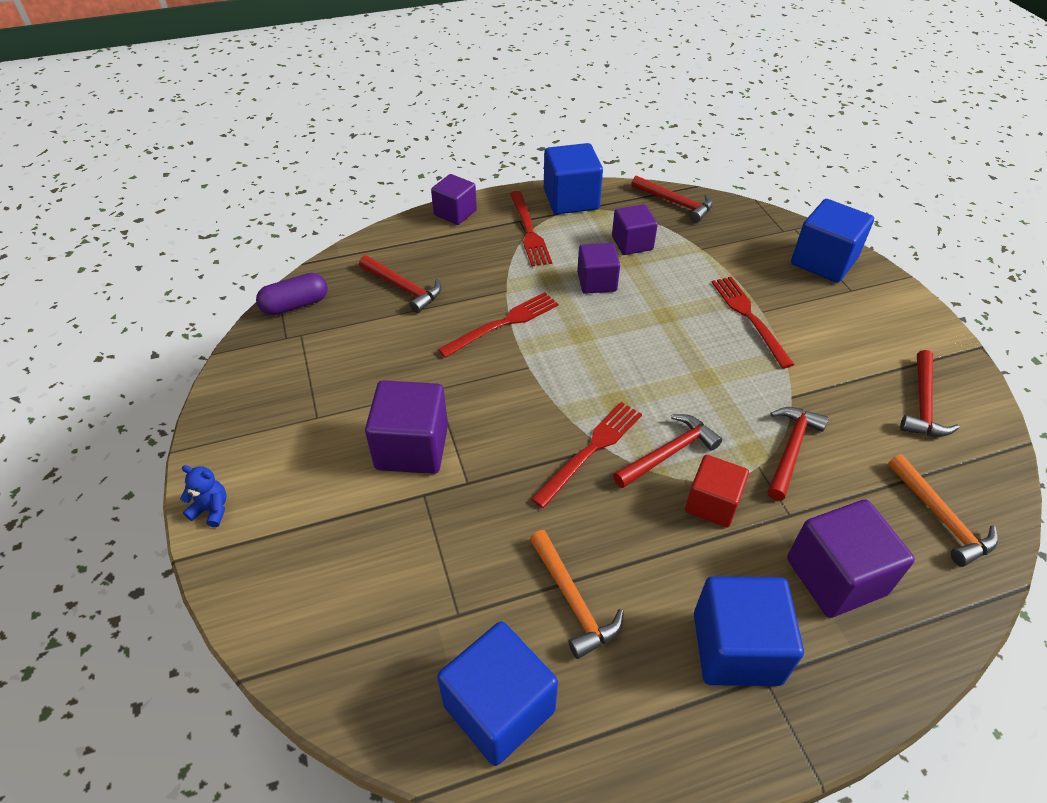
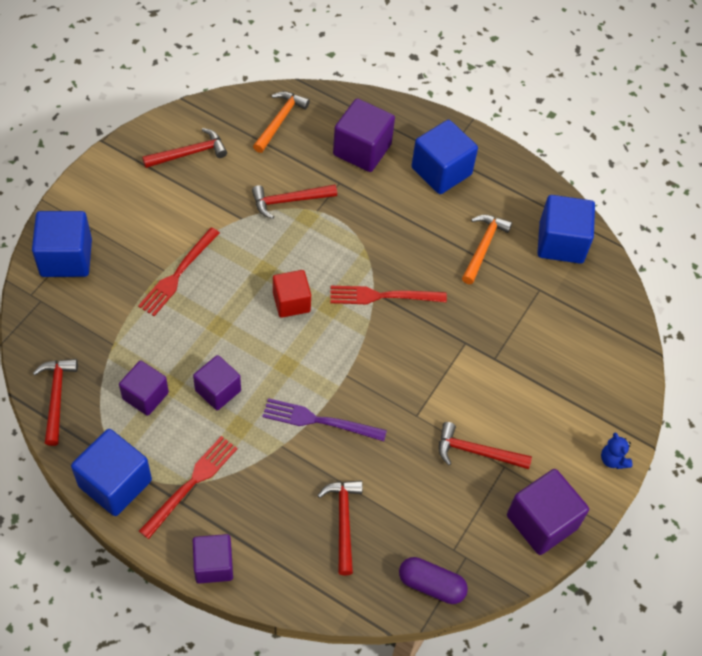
camera: 135 degrees left, 10 degrees up
(412, 447) = (471, 391): purple cube -> purple cube (542, 522)
(503, 324) = (320, 421): red fork -> purple fork
(669, 453) = (348, 257): red hammer -> red hammer (476, 452)
(712, 503) = (365, 219): red cube -> red cube (291, 302)

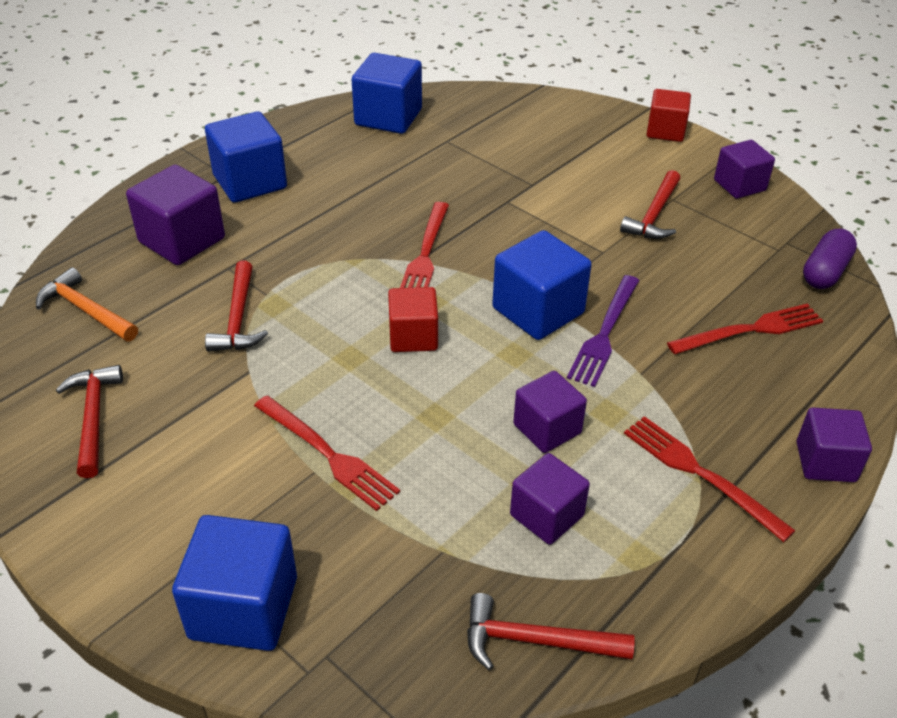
camera: 75 degrees left, 15 degrees down
(115, 483) = (701, 567): blue cube -> blue cube (538, 311)
(343, 521) = (750, 330): red hammer -> red fork
(483, 247) = (376, 168): orange hammer -> none
(542, 522) = (739, 185): purple cube -> purple cube, size x0.66
(613, 460) = (665, 131): blue teddy bear -> red cube

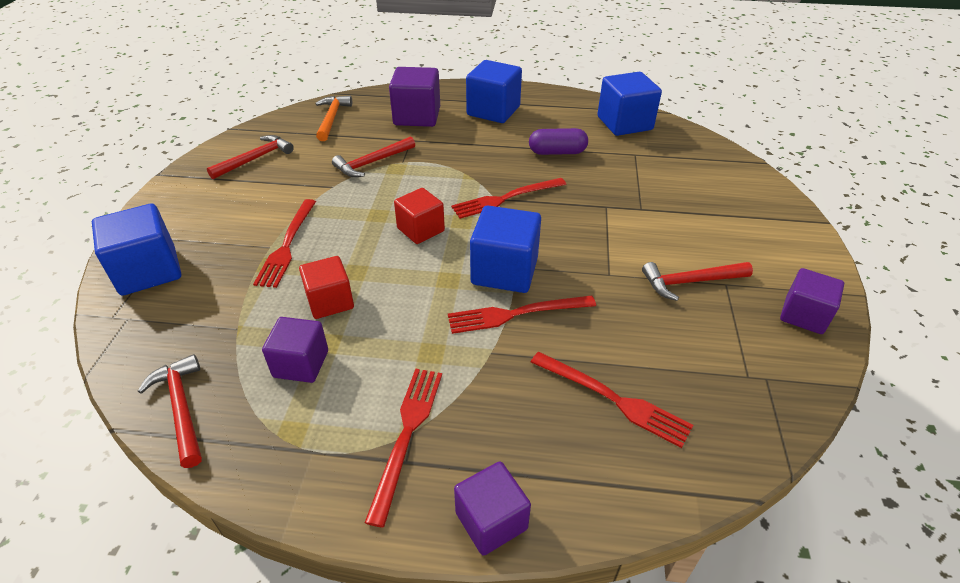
camera: 55 degrees right, 0 degrees up
(547, 429) = (386, 327): purple cube -> none
(605, 333) = (516, 314): purple fork -> red fork
(665, 131) = (810, 243): red cube -> red cube (330, 301)
(825, 272) = (759, 423): purple capsule -> purple capsule (557, 152)

